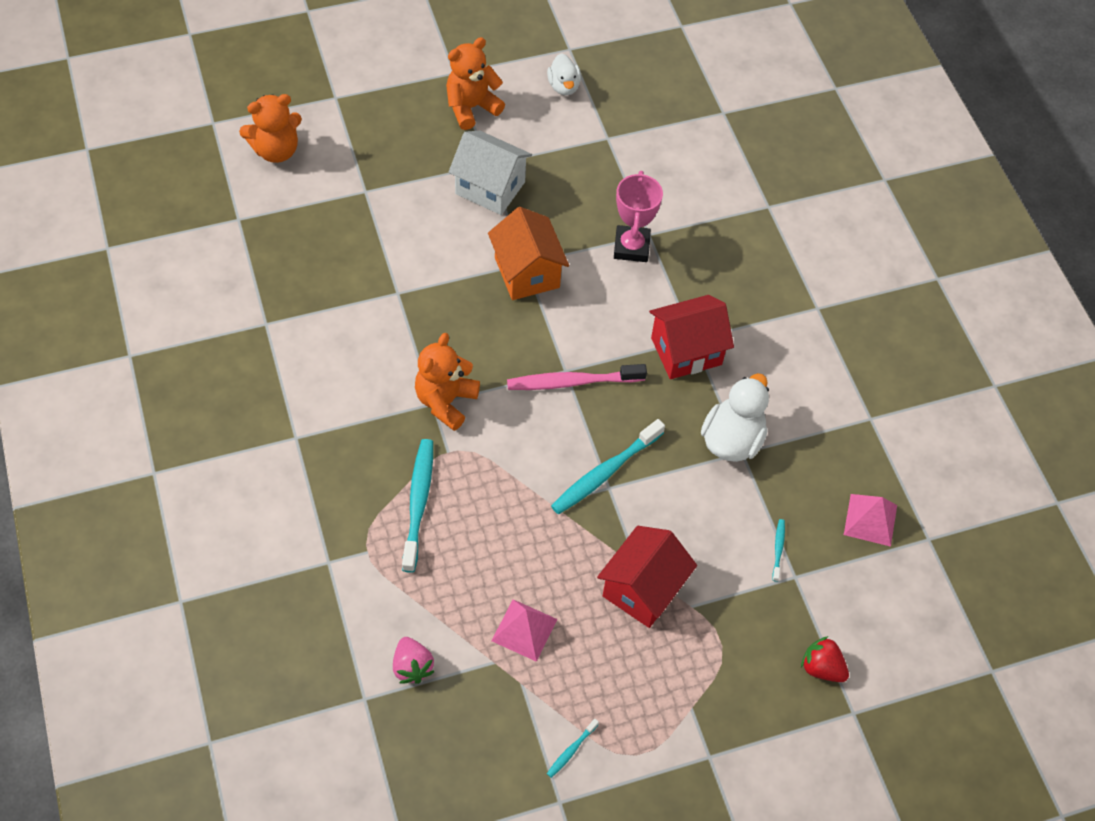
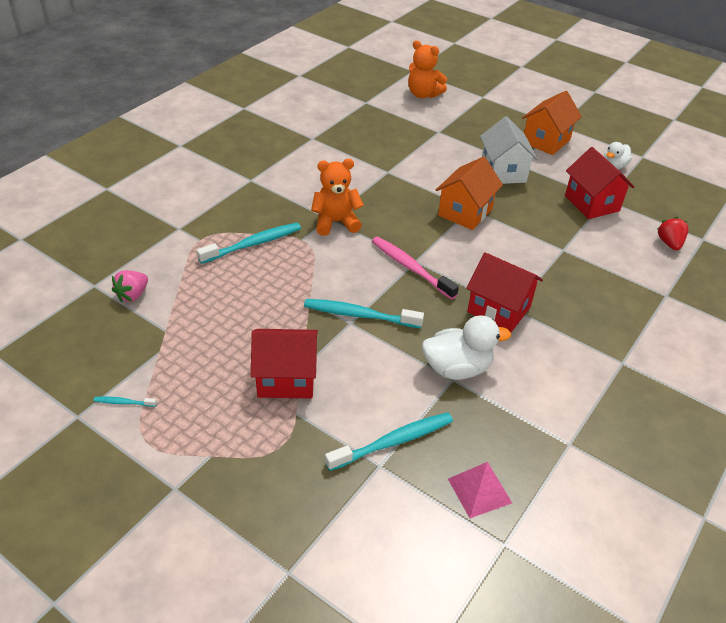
camera: 55 degrees right, 15 degrees down
(471, 107) = (546, 141): orange teddy bear -> orange house
(524, 630) = (202, 333): pink pyramid -> none
(603, 154) = (592, 203): none -> red house
(631, 247) = (543, 246): pink trophy -> none
(778, 549) = (393, 442): turquoise toothbrush -> turquoise toothbrush, size x2.16
(821, 668) = (312, 526): red strawberry -> red strawberry (669, 243)

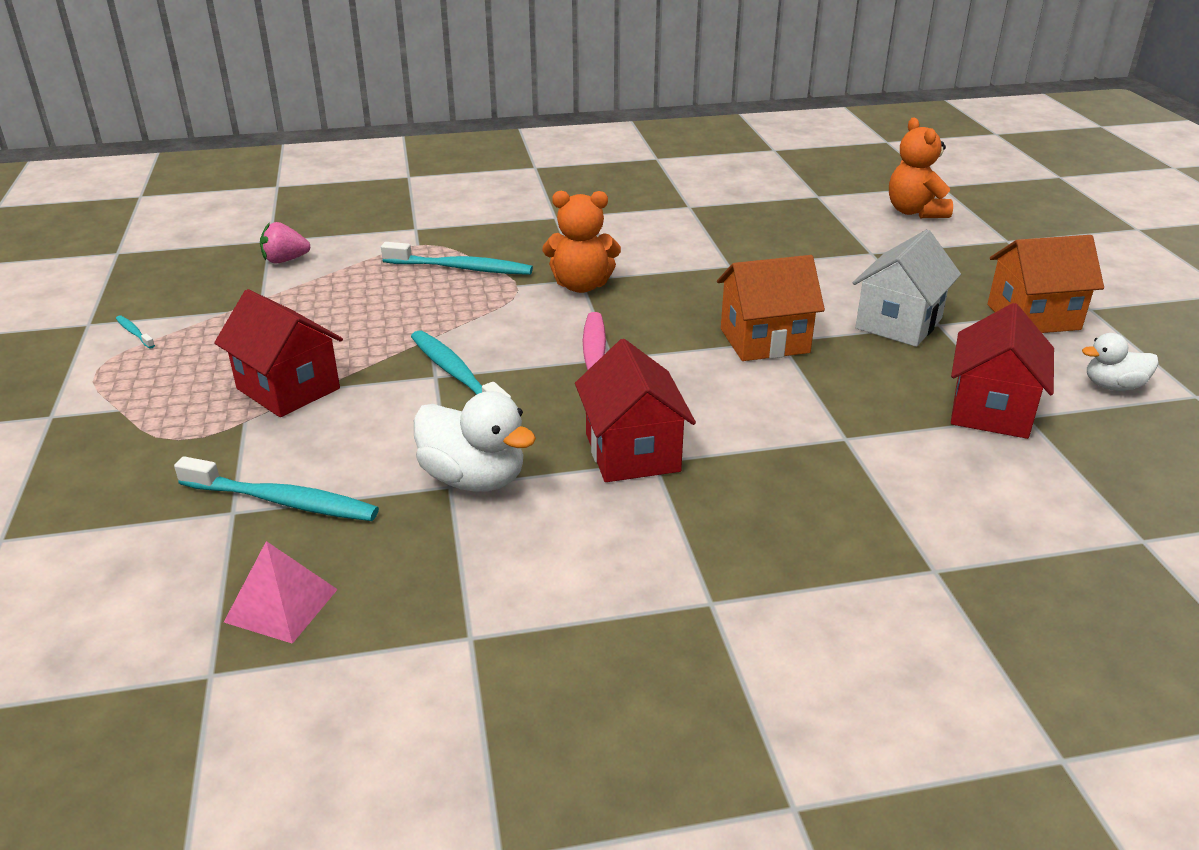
camera: 45 degrees right, 10 degrees down
(335, 222) = (581, 286): orange teddy bear -> orange teddy bear turned 150 degrees clockwise
(669, 243) = (1058, 515): red strawberry -> none

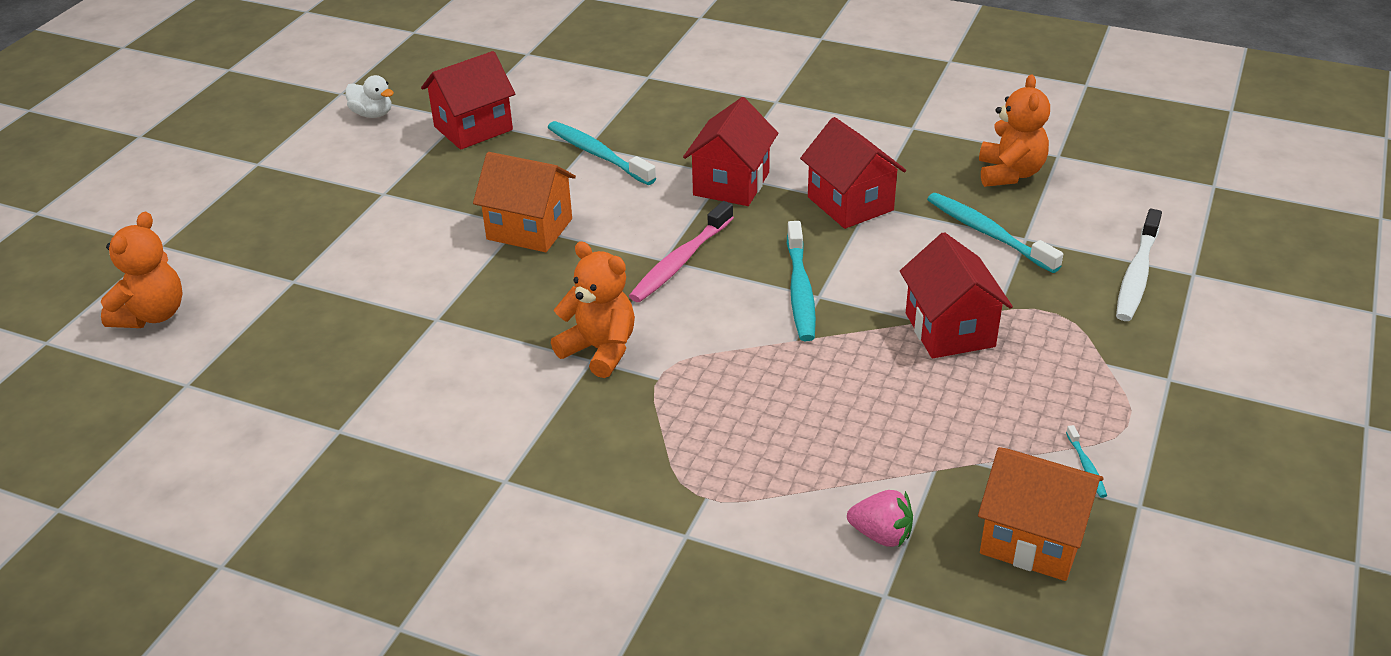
camera: 145 degrees left, 5 degrees up
(79, 513) = (1137, 274): none -> white toothbrush
(281, 605) = (1009, 174): pink pyramid -> orange teddy bear
(461, 268) = (692, 429): turquoise toothbrush -> turquoise toothbrush (598, 154)
(474, 479) = (850, 204): white duck -> red house
(898, 323) = (409, 205): white house -> none
(1033, 317) = (309, 172): orange house -> orange house (1032, 539)

